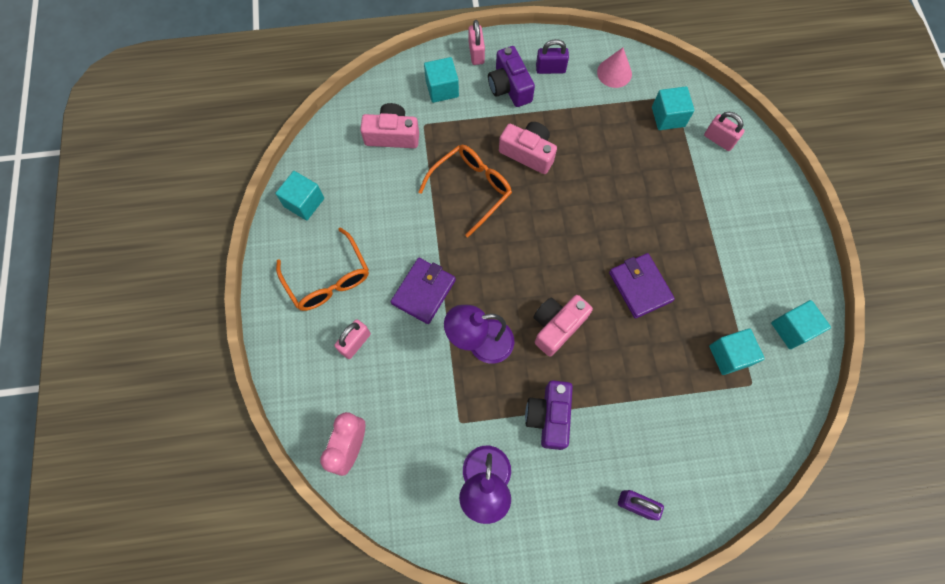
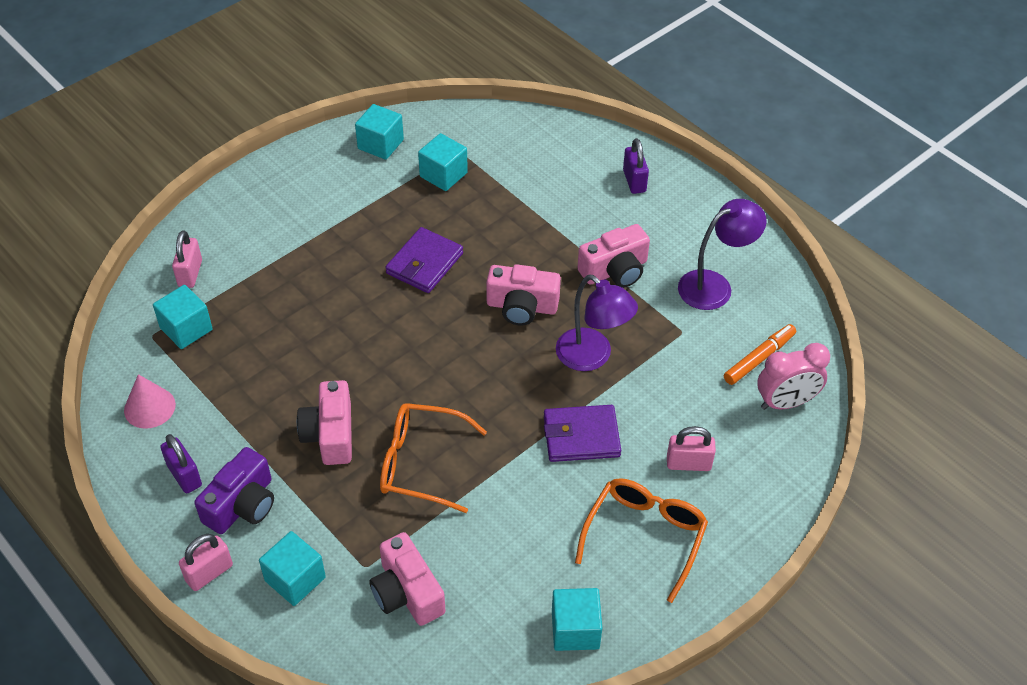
camera: 125 degrees left, 20 degrees down
(399, 459) = (759, 358): none -> orange marker
(549, 416) = (615, 270): purple camera -> pink camera

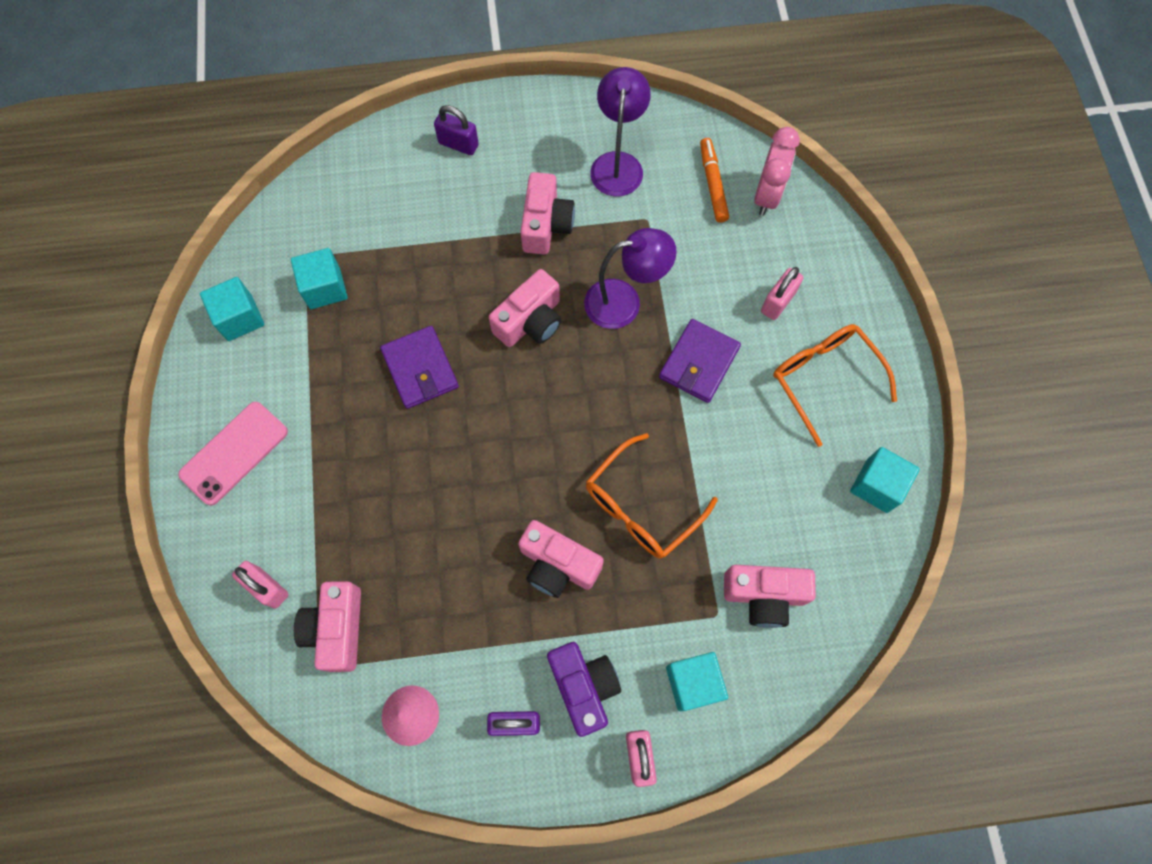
camera: 55 degrees left, 20 degrees up
(186, 329) = (337, 629): turquoise cube -> pink camera
(276, 200) = (234, 453): none -> pink phone

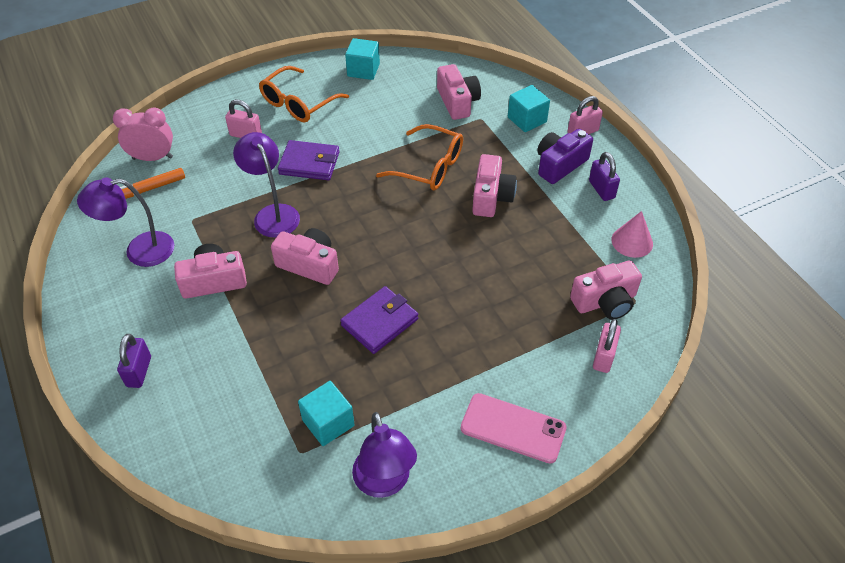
camera: 110 degrees left, 20 degrees down
(240, 318) = (384, 483): turquoise cube -> purple lamp

